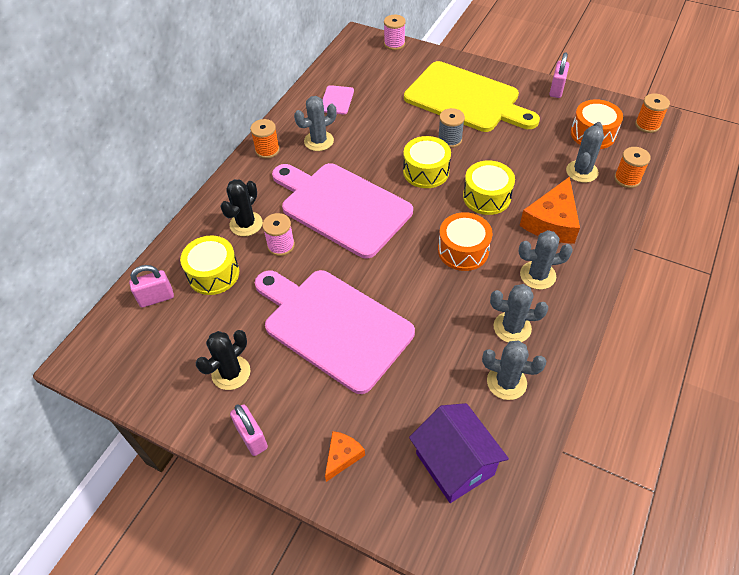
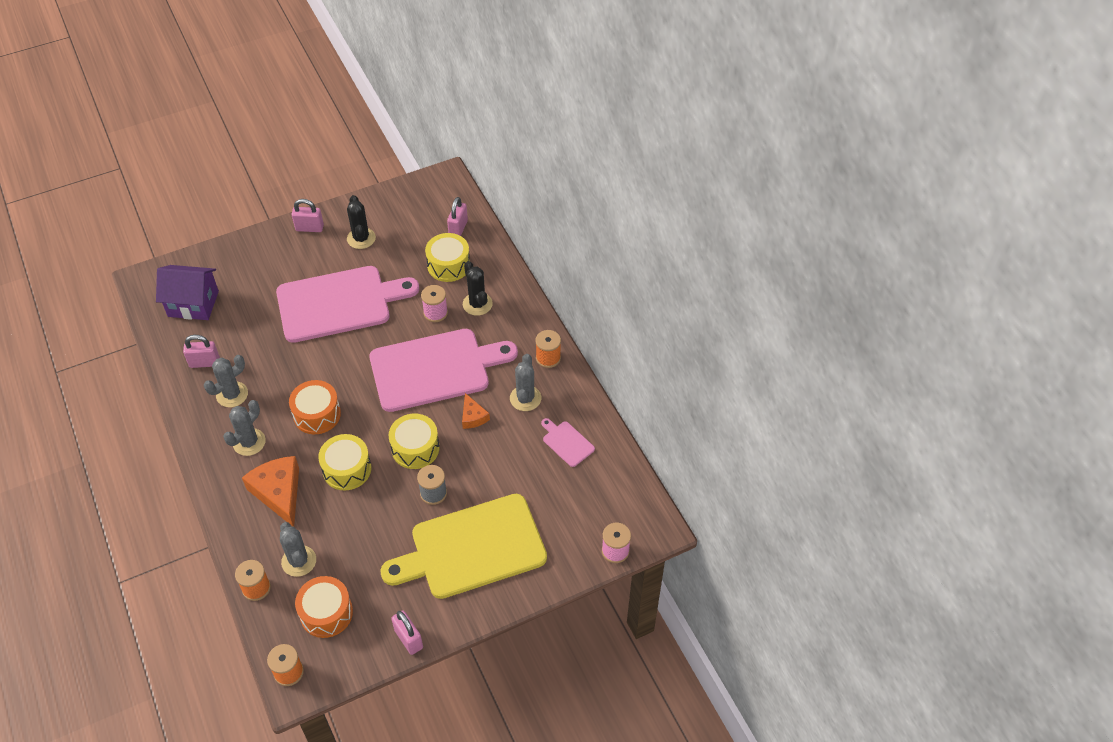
camera: 125 degrees right, 0 degrees up
(342, 456) = (254, 259): orange cheese -> orange cheese (473, 416)
(506, 382) = (204, 362): grey cactus -> pink padlock

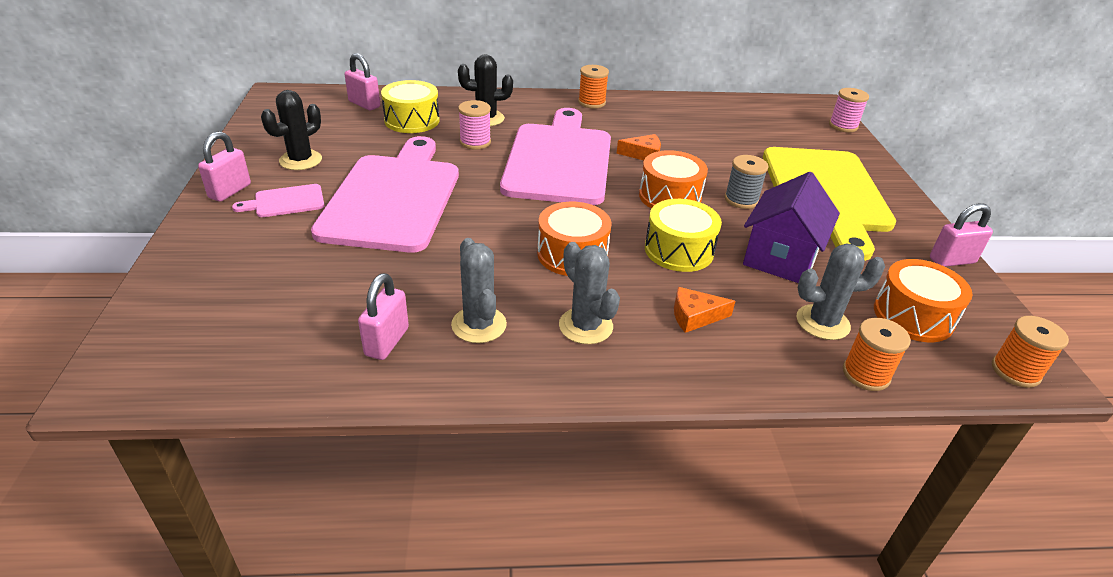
camera: 70 degrees left, 15 degrees down
(193, 304) = (243, 329): purple house -> purple house (780, 257)
(279, 492) = (695, 316): orange cheese -> orange cheese, size x0.54
(361, 238) = (300, 160): black cactus -> black cactus turned 60 degrees counterclockwise
(415, 448) = (669, 197): yellow drum -> orange drum
(525, 398) = (636, 124): grey cactus -> none
(567, 442) = (704, 118): pink cutting board -> pink cutting board (285, 202)

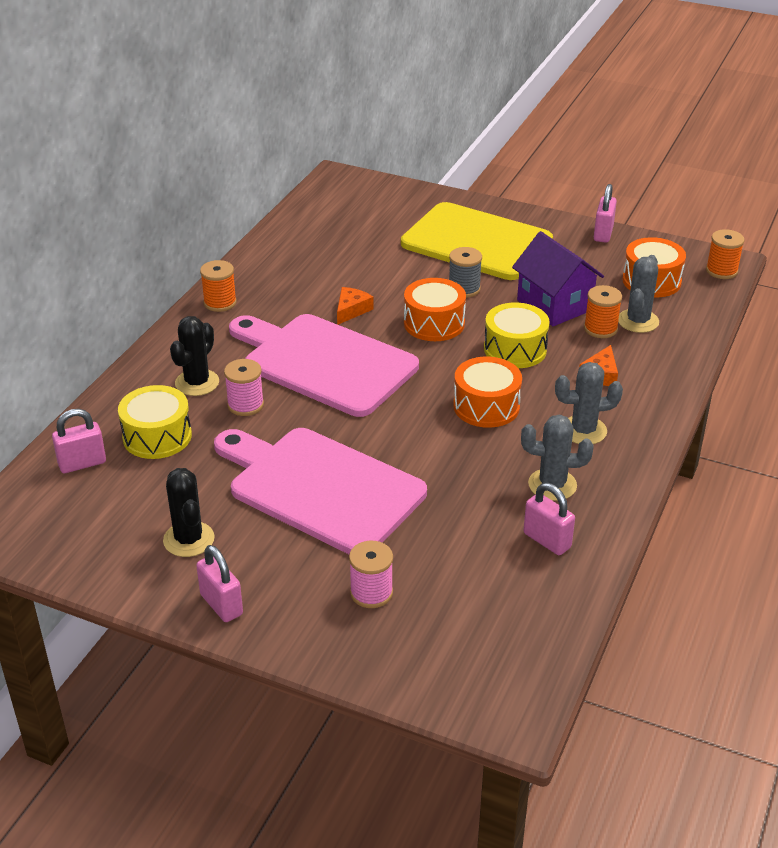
camera: 60 degrees left, 0 degrees up
(285, 202) = (275, 565): pink cutting board -> none
(843, 126) = (385, 184): pink spool -> pink spool (371, 593)
(866, 374) = (696, 328): orange spool -> orange spool (600, 329)

